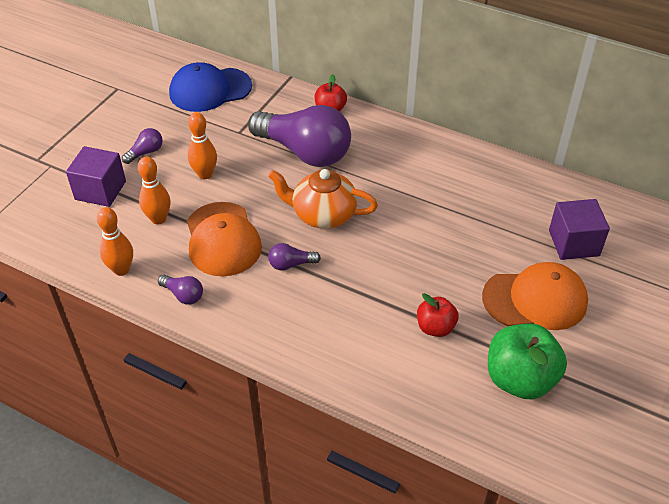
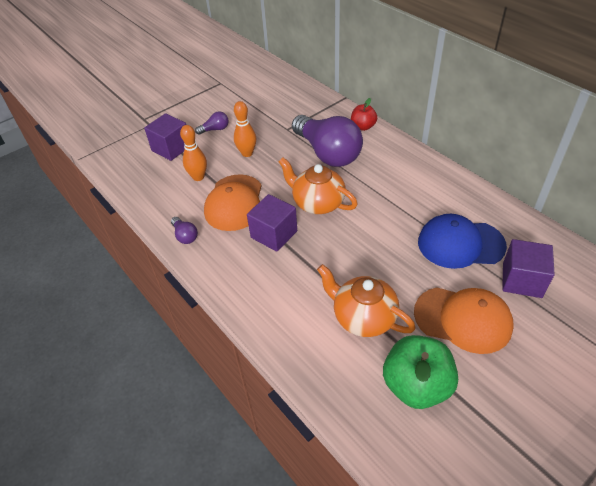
camera: 25 degrees right, 0 degrees up
(121, 269) = (154, 206): orange bowling pin -> none
(210, 90) = (282, 95): blue cap -> blue cap (460, 244)
(291, 264) = (274, 234): purple light bulb -> purple cube
(435, 327) = (363, 317): red apple -> orange teapot

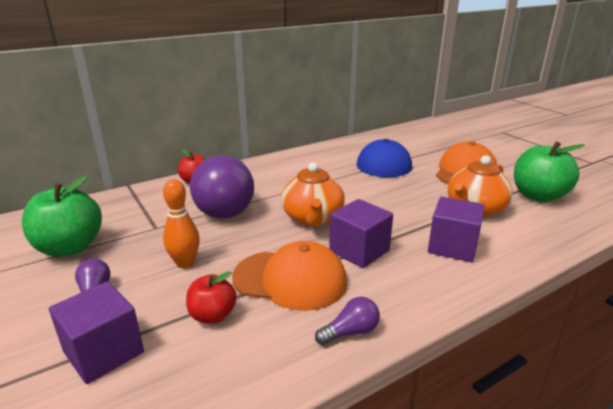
camera: 85 degrees left, 20 degrees down
(198, 177) = (212, 315): orange bowling pin -> red apple
(257, 104) = (70, 247): none -> green apple
(317, 203) = (312, 218): orange teapot -> orange teapot turned 45 degrees counterclockwise
(327, 153) = (228, 205): purple light bulb -> purple light bulb turned 120 degrees clockwise
(522, 280) = (422, 149): purple cube -> purple cube (452, 246)

